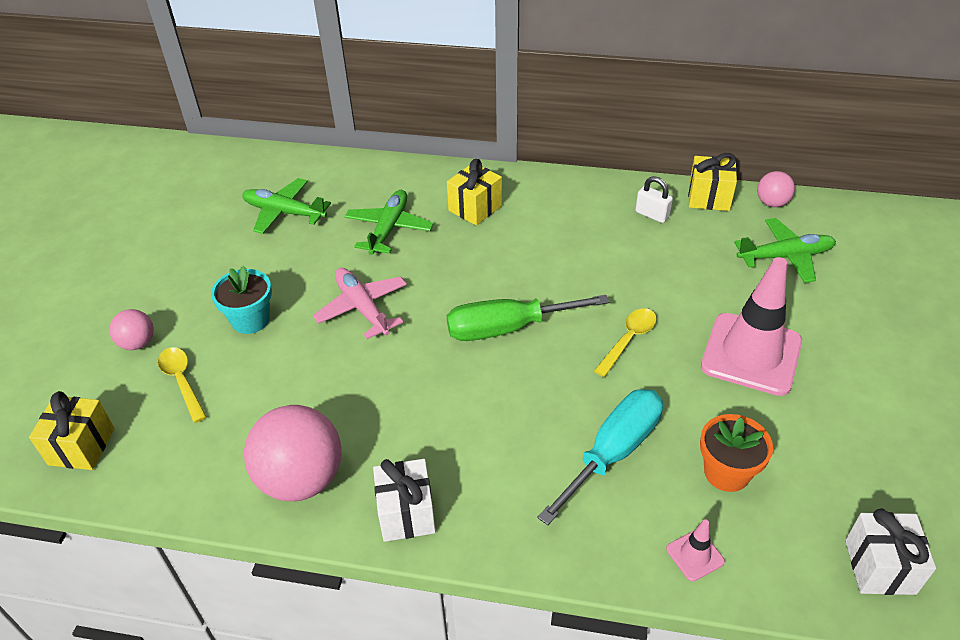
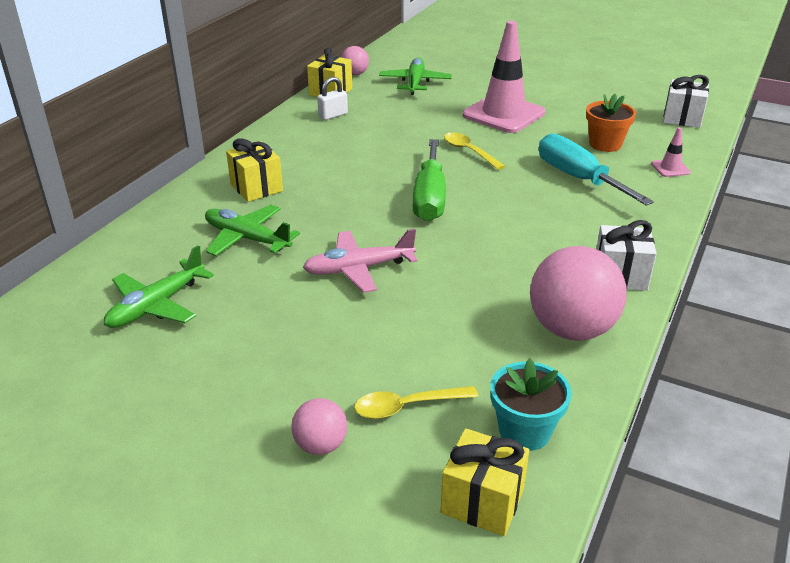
camera: 75 degrees left, 10 degrees down
(250, 320) = (332, 346): turquoise flower pot -> turquoise flower pot (524, 431)

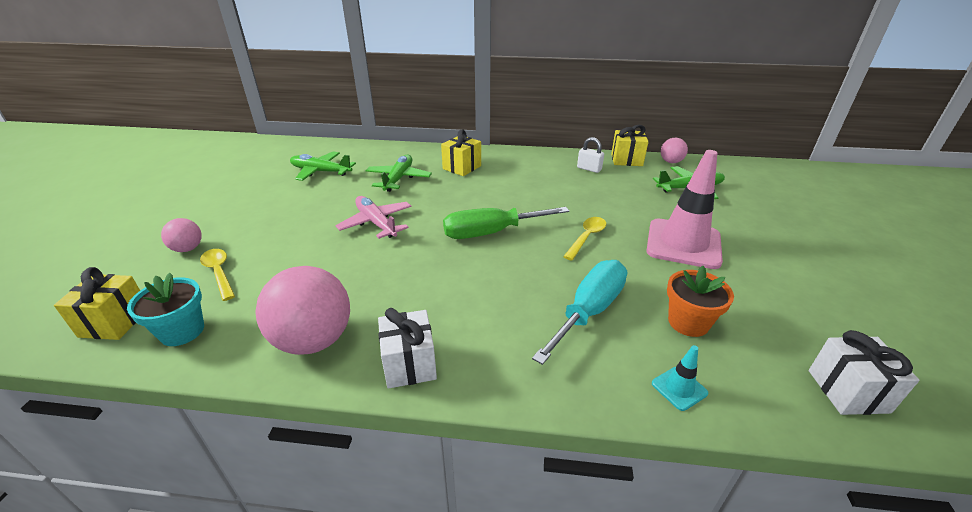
camera: 70 degrees right, 0 degrees up
(670, 168) = (679, 388): pink traffic cone -> turquoise traffic cone

